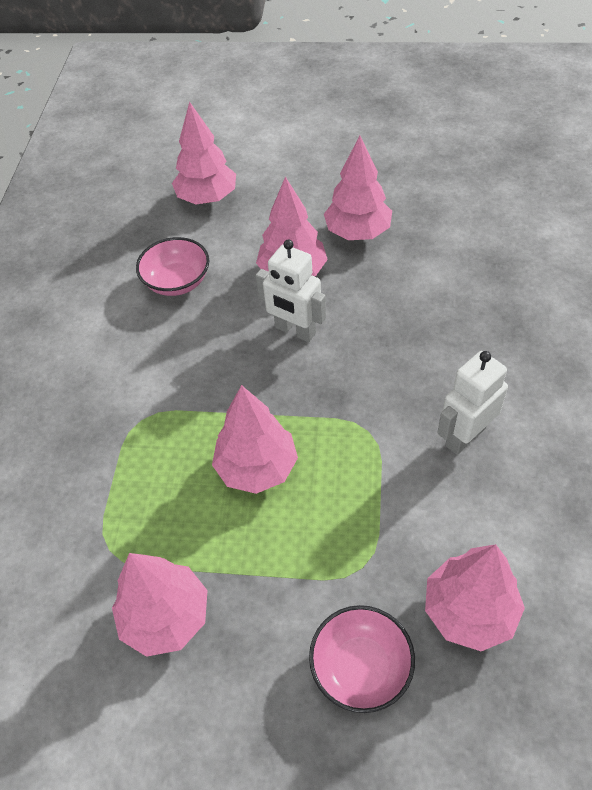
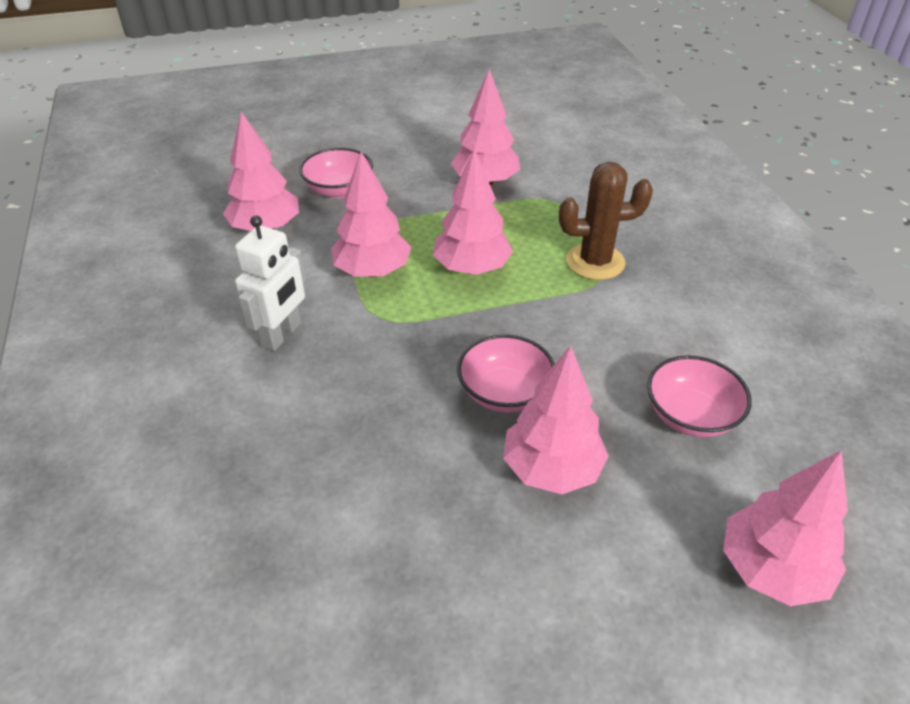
camera: 155 degrees right, 10 degrees down
(134, 440) = (595, 262): none -> brown cactus
(295, 331) = (504, 393): white robot -> pink bowl
(357, 232) = (491, 566): pink tree -> pink tree (372, 271)

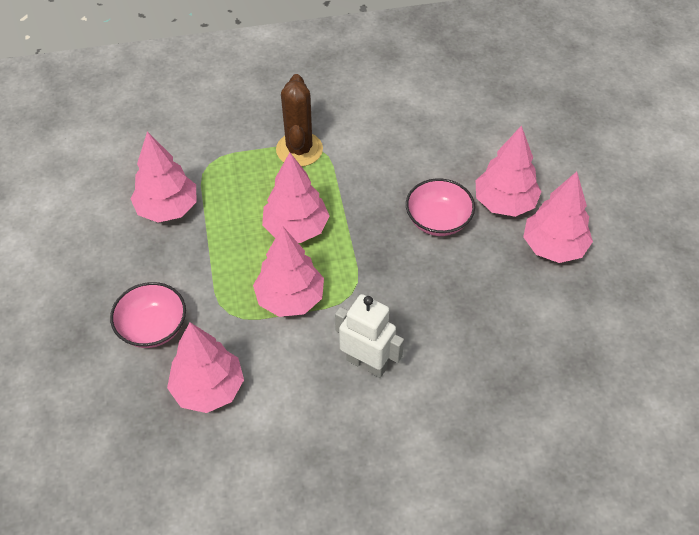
camera: 85 degrees left, 10 degrees up
(690, 416) = (461, 128): pink bowl -> none
(772, 569) = (569, 120): pink tree -> pink tree (553, 247)

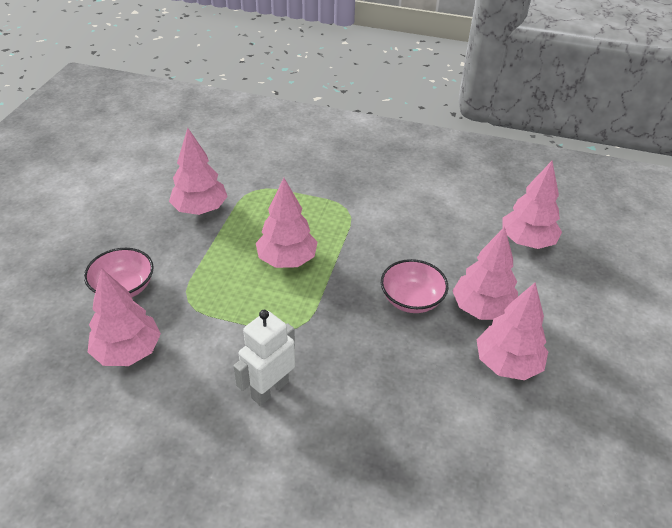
camera: 25 degrees right, 10 degrees down
(290, 298) = (243, 310): pink tree -> pink tree (527, 241)
(299, 149) = (331, 205): brown cactus -> none
(367, 363) = (269, 389): white robot -> white robot turned 105 degrees counterclockwise

